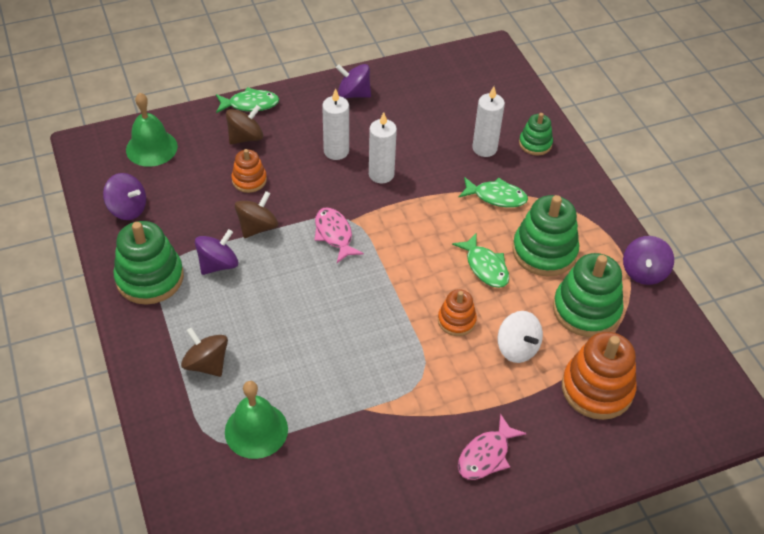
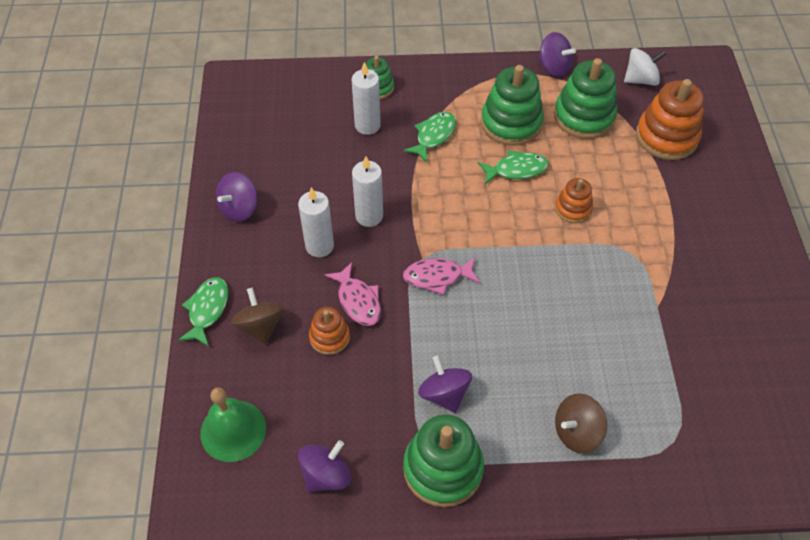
camera: 70 degrees left, 5 degrees up
(256, 430) = (667, 403): green bell -> none
(257, 227) = (403, 344): brown spinning top -> none
(486, 455) = (720, 230): pink fish -> pink fish (358, 300)
(517, 348) = (614, 175): white spinning top -> white spinning top (640, 79)

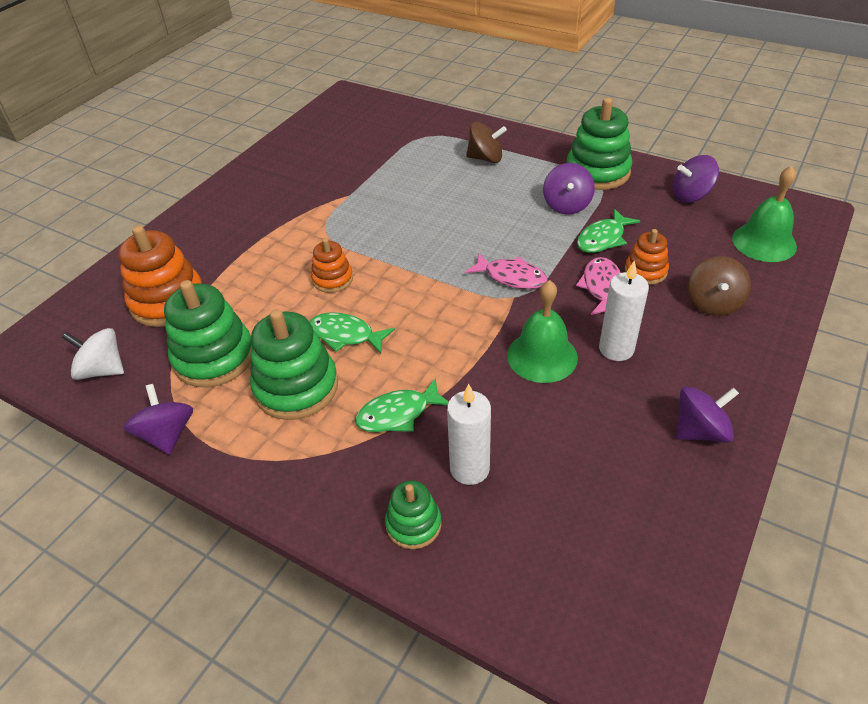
camera: 145 degrees left, 10 degrees down
(207, 310) = (769, 337): green fish -> green fish (603, 238)
(369, 216) = (542, 356): white candle -> green bell

